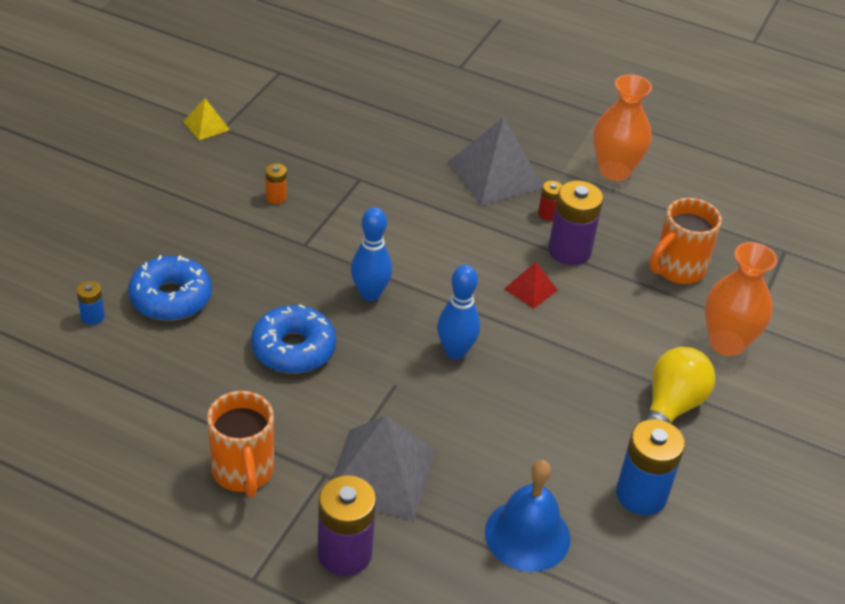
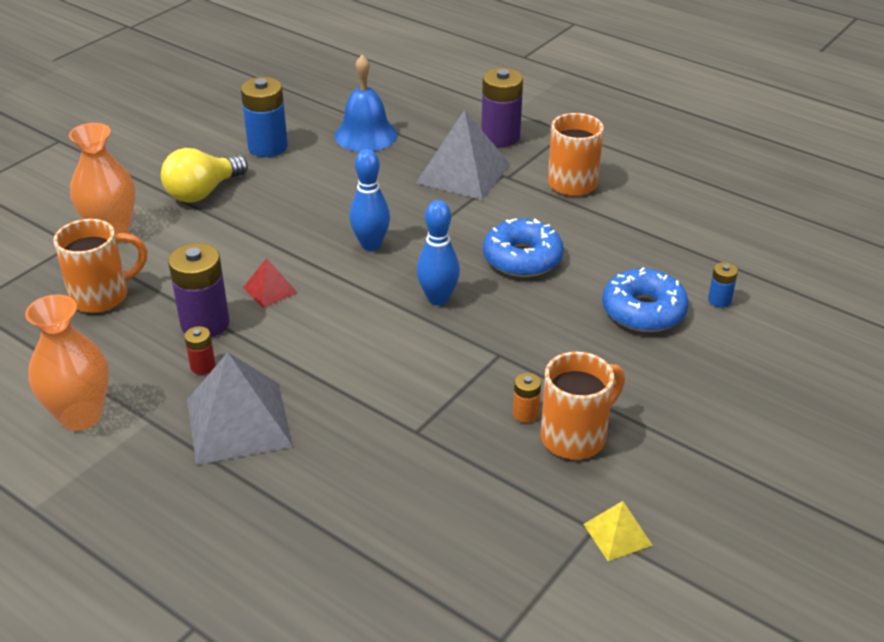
camera: 165 degrees left, 5 degrees down
(235, 183) = (576, 436): none -> orange mug

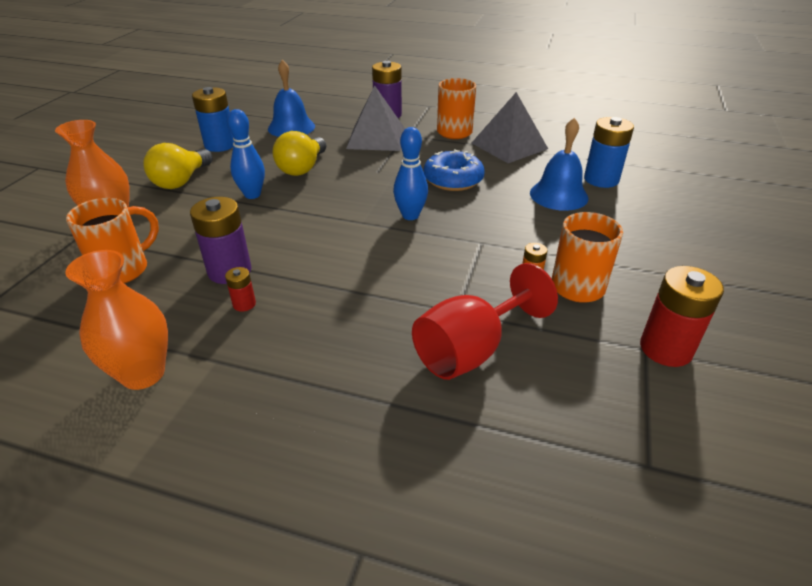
camera: 20 degrees left, 0 degrees up
(239, 422) = (301, 342): grey pyramid -> grey pyramid (509, 145)
(270, 290) = (273, 235): red pyramid -> none
(347, 202) = (302, 168): none -> yellow light bulb
(371, 245) = (337, 191): blue bowling pin -> blue bowling pin (252, 195)
(403, 477) = (471, 350): none -> red goblet
(617, 534) = (666, 349): yellow pyramid -> red battery
(643, 311) = (558, 195): blue donut -> blue bell
(719, 300) = (601, 179): blue battery -> blue battery, size x2.04

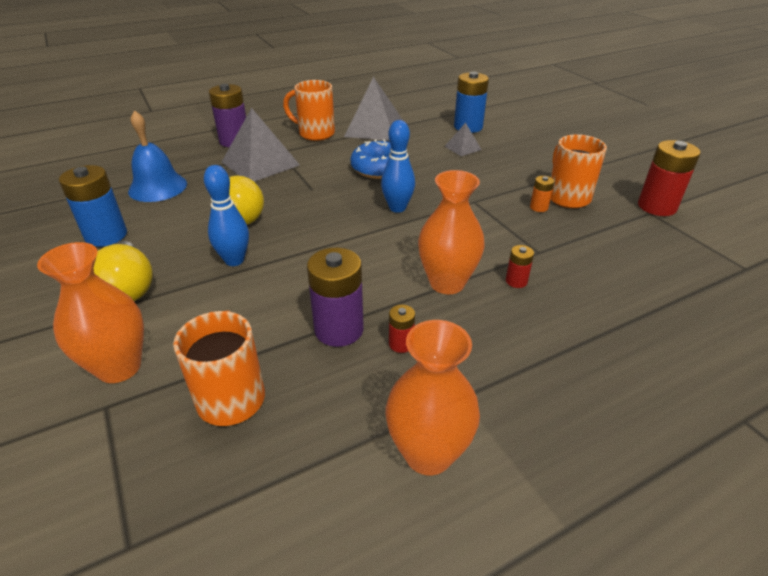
camera: 45 degrees left, 0 degrees up
(343, 287) = (447, 283): none -> orange vase
(394, 319) = (516, 281): none -> red battery
(471, 350) = (586, 269): red goblet -> none
(558, 195) = (462, 148): blue bell -> grey pyramid

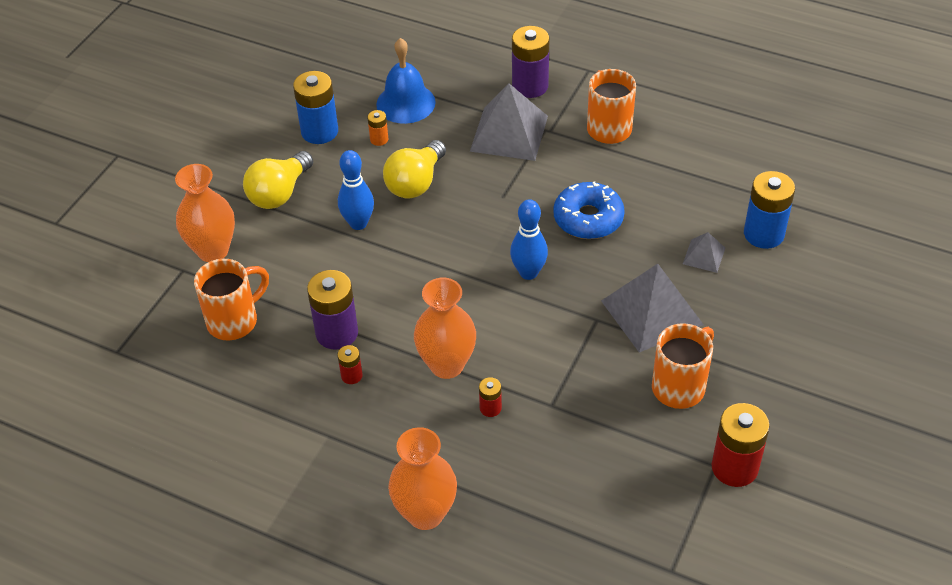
camera: 55 degrees right, 10 degrees up
(374, 128) = (672, 162): grey pyramid -> grey pyramid (652, 312)
(428, 453) = (267, 442): orange vase -> orange vase (425, 513)
(539, 207) = (634, 373): orange battery -> orange battery (379, 139)

